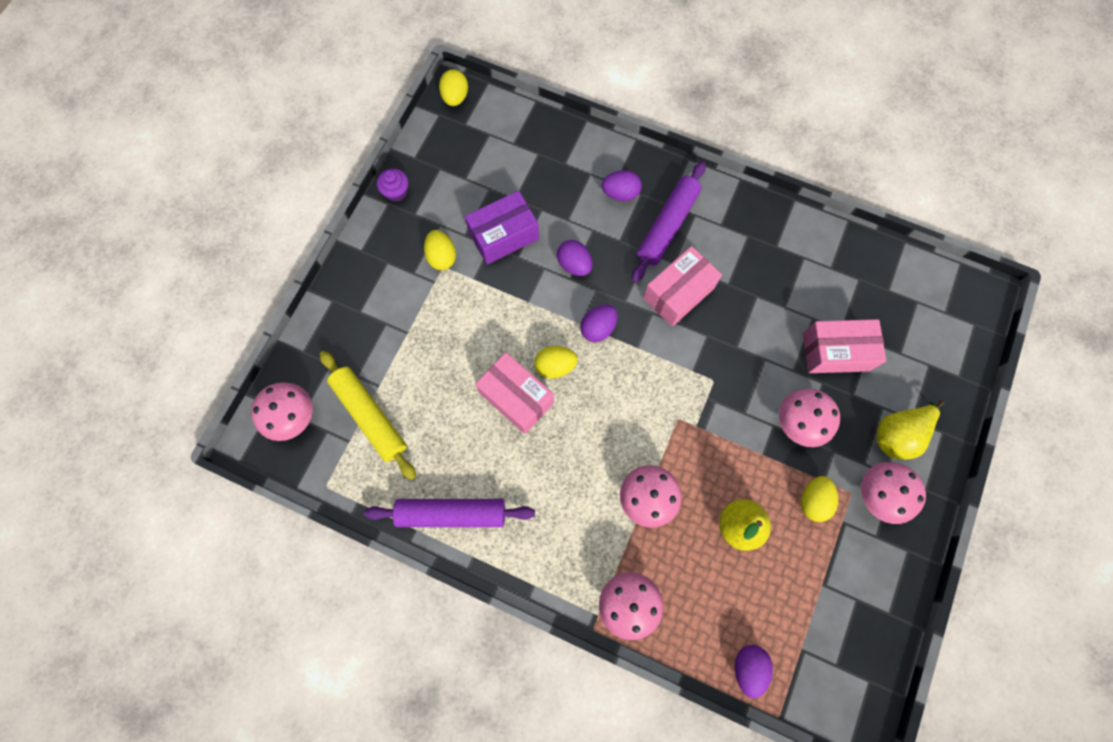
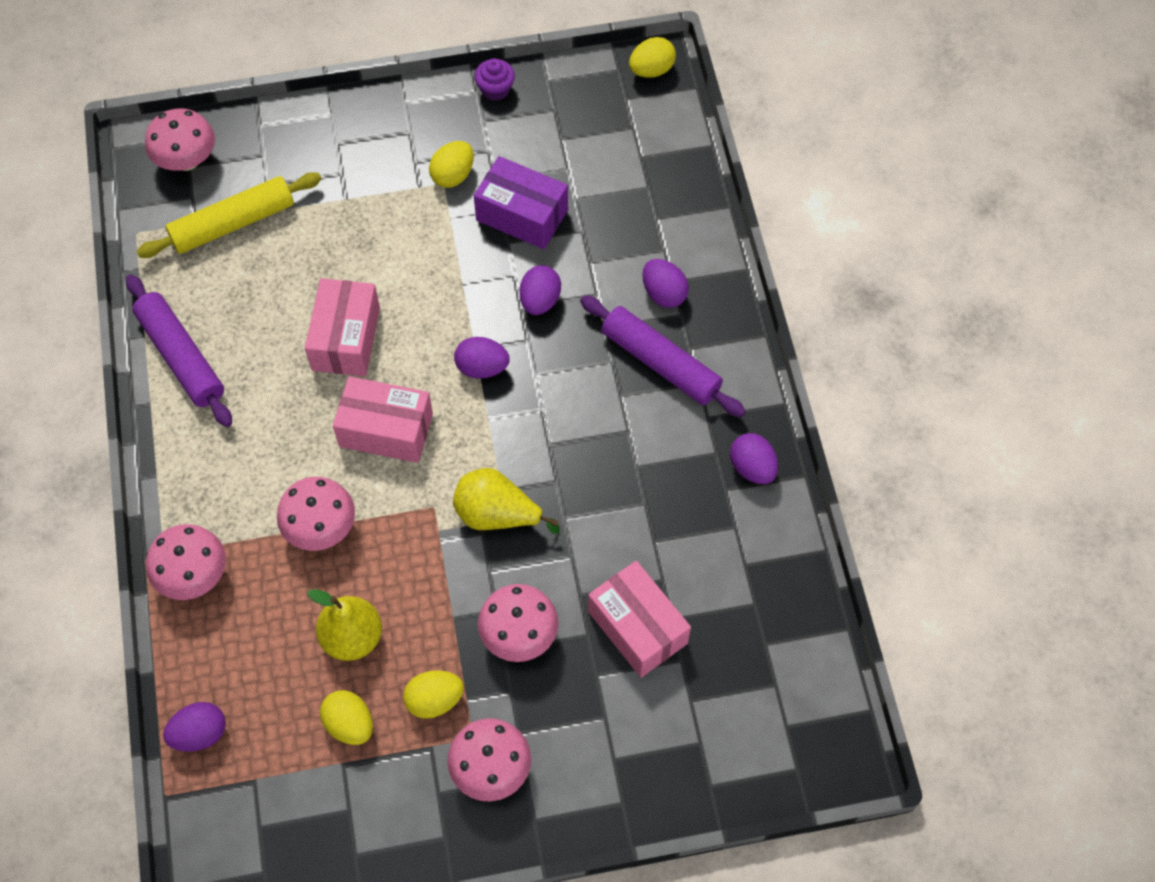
camera: 55 degrees right, 10 degrees down
(370, 416) = (233, 223): yellow rolling pin -> yellow rolling pin turned 45 degrees clockwise
(555, 366) = (407, 353): yellow egg -> yellow egg (350, 724)
(667, 226) = (660, 363): purple rolling pin -> purple rolling pin turned 45 degrees clockwise
(678, 293) = (585, 422): pink box -> pink box (386, 430)
(771, 223) = (752, 468): none -> purple egg
(898, 434) = (582, 751): yellow pear -> yellow pear (497, 515)

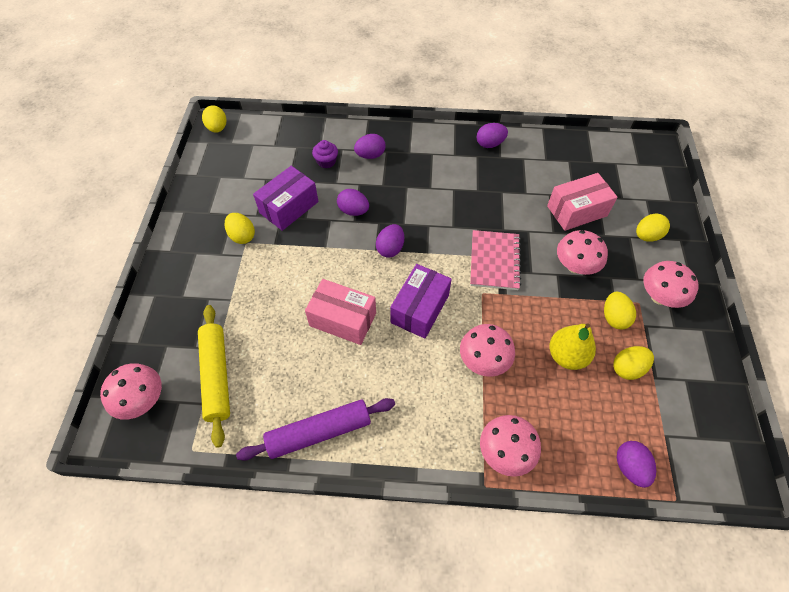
camera: 75 degrees left, 5 degrees down
(386, 430) = (420, 309): pink box -> purple box
(495, 89) = (188, 201): purple cupcake -> purple cupcake (326, 162)
(497, 515) = (494, 261): yellow pear -> pink notebook
(614, 745) = (647, 236): none -> yellow egg
(660, 363) = (414, 166): purple rolling pin -> none

